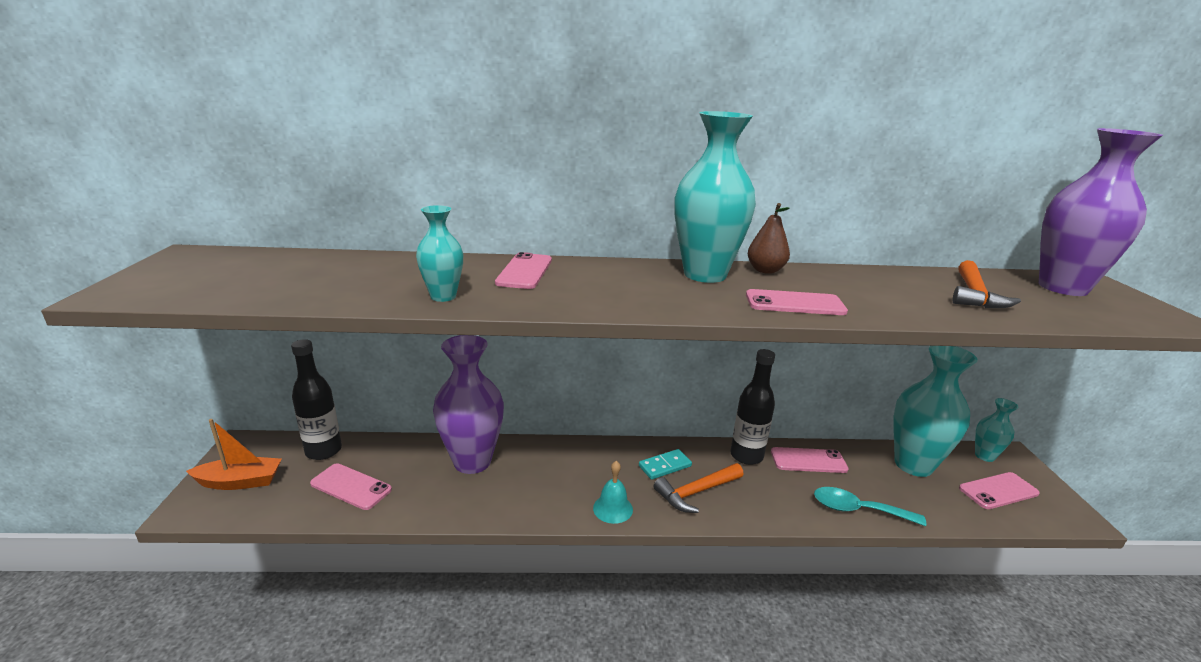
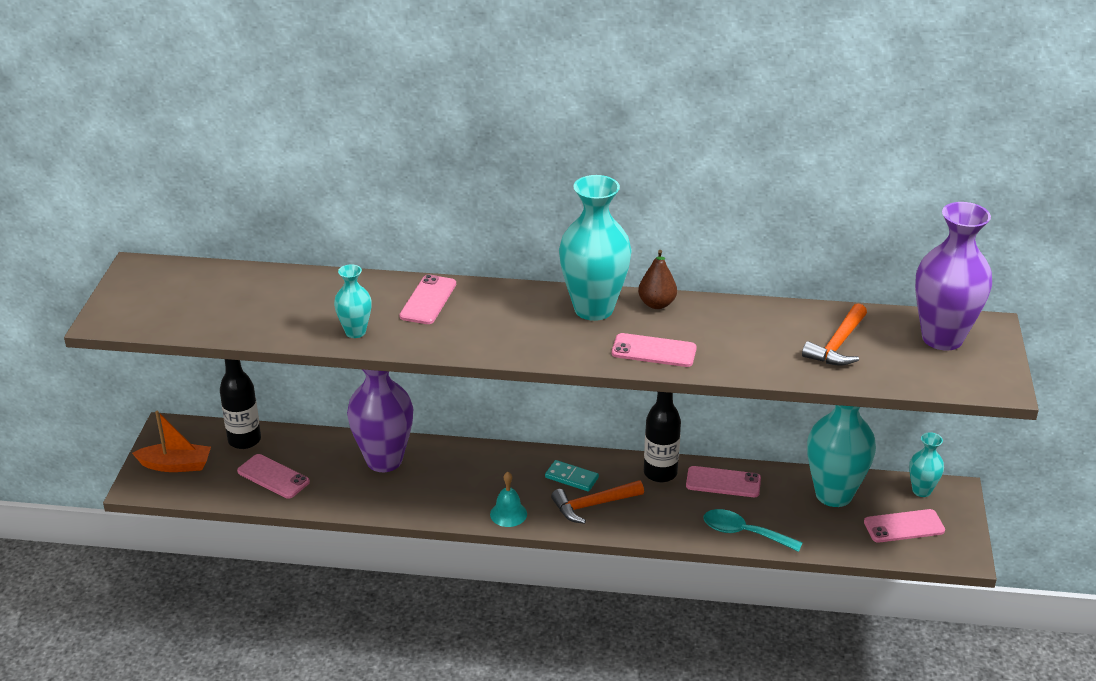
camera: 10 degrees right, 10 degrees up
(665, 466) = (571, 478): turquoise domino -> turquoise domino turned 45 degrees clockwise

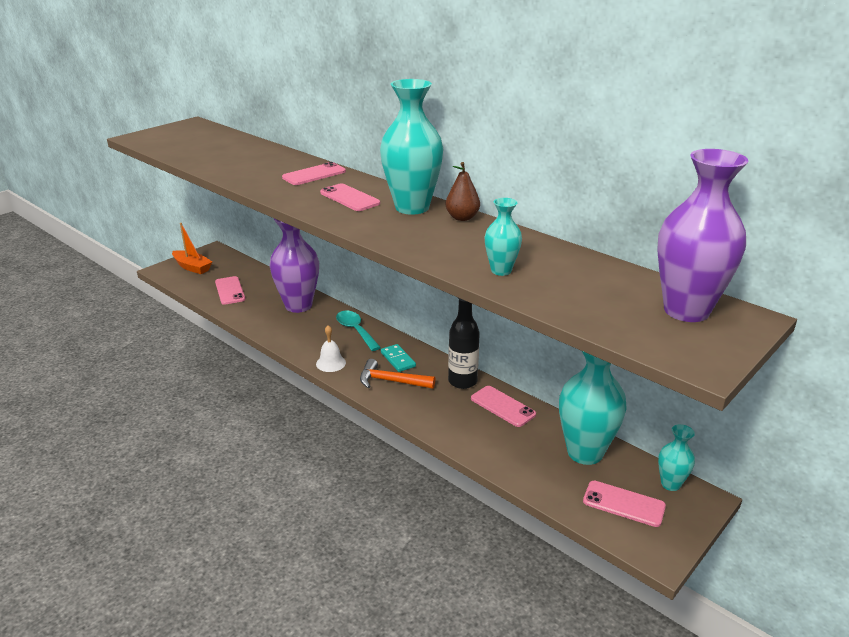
camera: 35 degrees right, 5 degrees down
(244, 440) = (241, 268): black bottle -> none
(355, 332) = (246, 176): turquoise vase -> turquoise vase (501, 270)
(508, 514) = (331, 363): turquoise bell -> white bell
(654, 351) = (416, 241): pink phone -> pink phone (349, 198)
(743, 533) = (478, 446): turquoise spoon -> turquoise spoon (355, 330)
(837, 345) = (574, 283): orange hammer -> none

